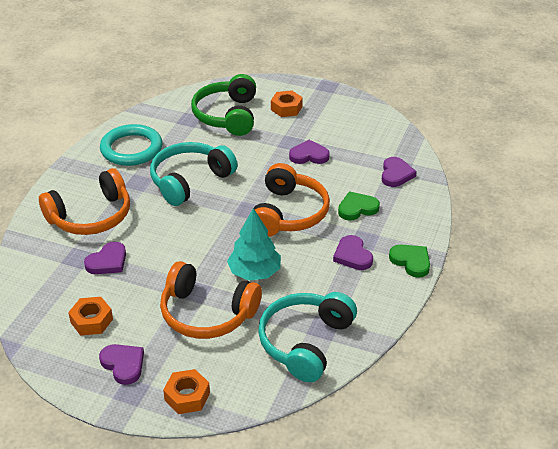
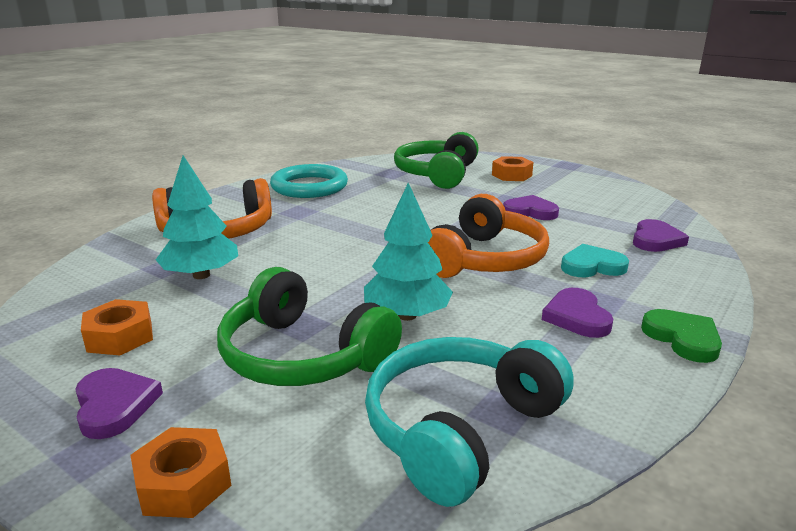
camera: 15 degrees right, 15 degrees down
(107, 261) = (201, 275): purple heart -> turquoise tree
(190, 180) = (363, 216): turquoise headphones -> none
(207, 314) = (302, 356): orange headphones -> green headphones
(357, 208) = (592, 266): green heart -> turquoise heart

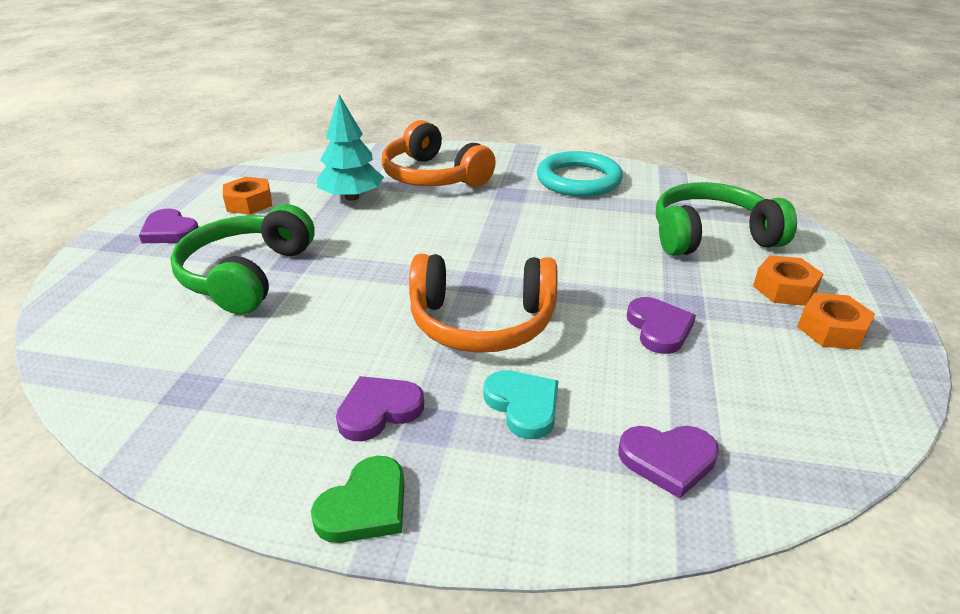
camera: 65 degrees right, 10 degrees up
(114, 405) = (170, 231): purple heart -> purple heart turned 90 degrees clockwise
(184, 483) = (95, 280): orange nut -> orange nut (831, 329)
(407, 315) = (331, 304): turquoise tree -> none
(459, 429) = (161, 372): turquoise headphones -> none

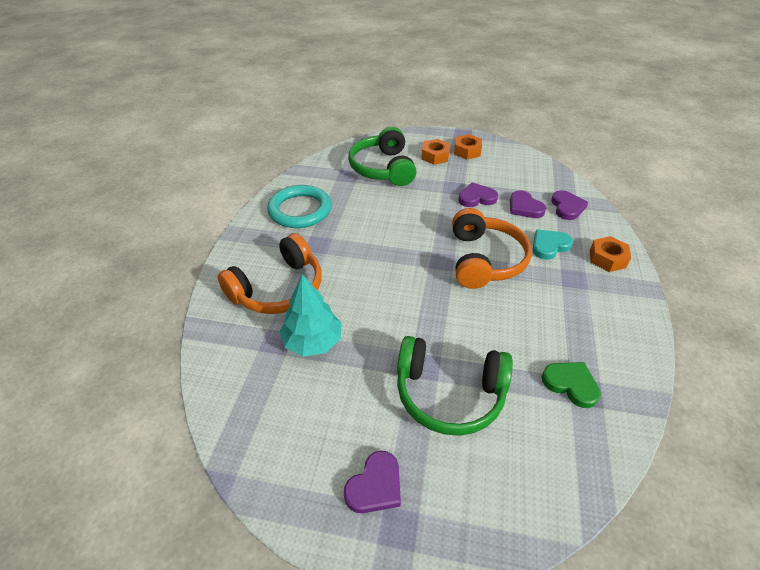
camera: 90 degrees left, 10 degrees up
(249, 203) = (316, 425): orange nut -> orange nut (607, 259)
(365, 506) = (633, 297): green heart -> green heart (571, 384)
(378, 410) = (571, 298): purple heart -> purple heart (524, 207)

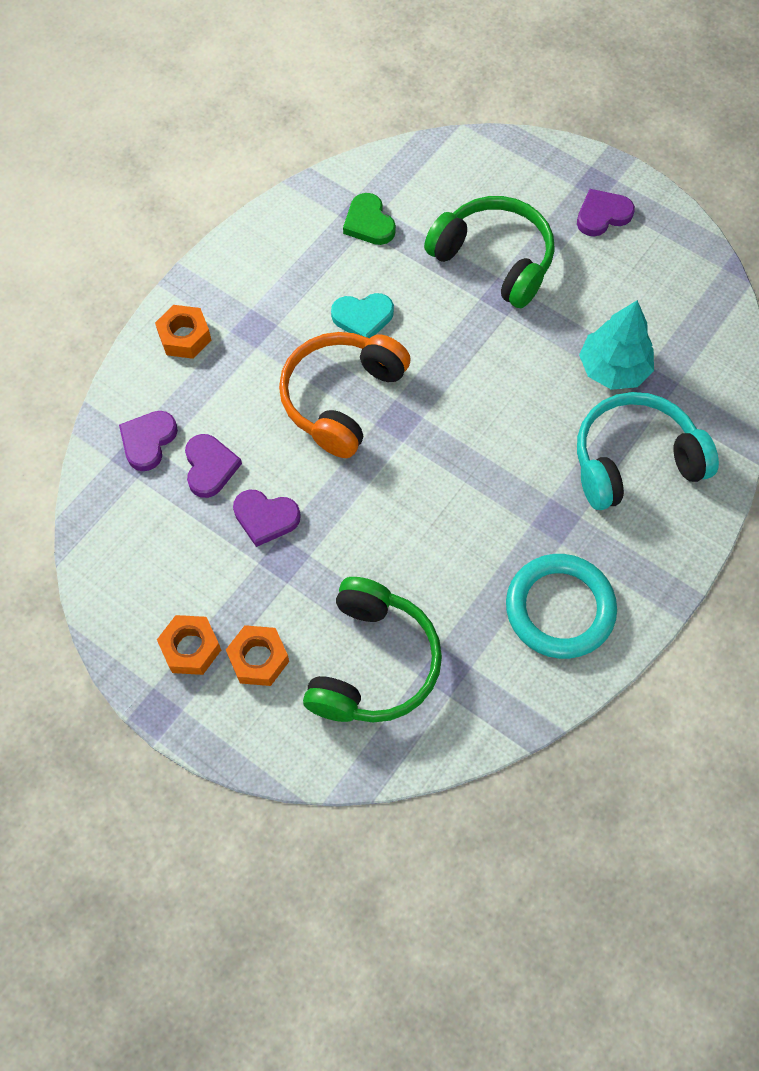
camera: 155 degrees left, 20 degrees up
(278, 289) = (634, 460): orange headphones -> turquoise headphones
(549, 246) = (239, 385): turquoise heart -> turquoise heart (363, 317)

